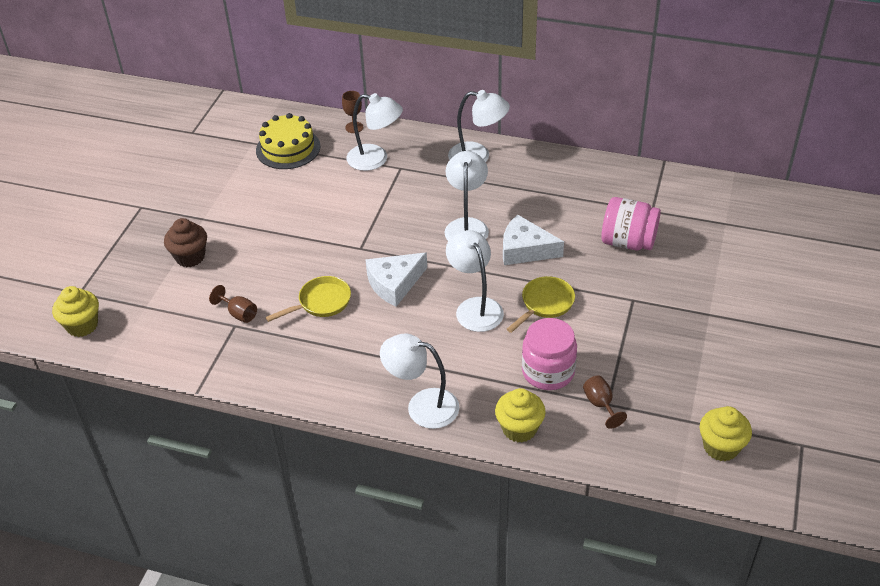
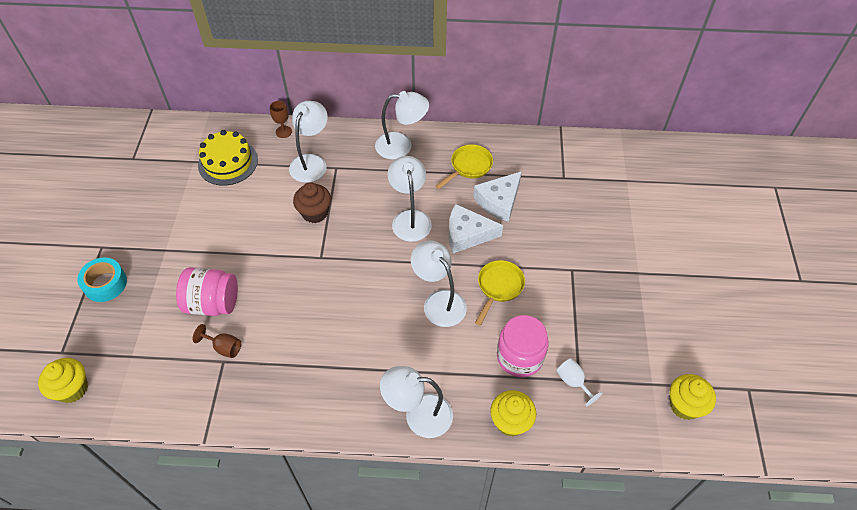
camera: 15 degrees left, 10 degrees up
(136, 240) = (105, 284): none -> turquoise tape
(190, 257) = (162, 294): brown cupcake -> brown cupcake (315, 213)
(321, 303) = (298, 322): yellow pan -> yellow pan (469, 167)
(375, 159) = (311, 162): white lamp -> white lamp turned 75 degrees counterclockwise
(394, 284) = (361, 289): white cheese -> white cheese (499, 201)
(600, 404) = (573, 382): brown goblet -> white goblet
(628, 242) = (552, 212): pink jar -> pink jar (213, 303)

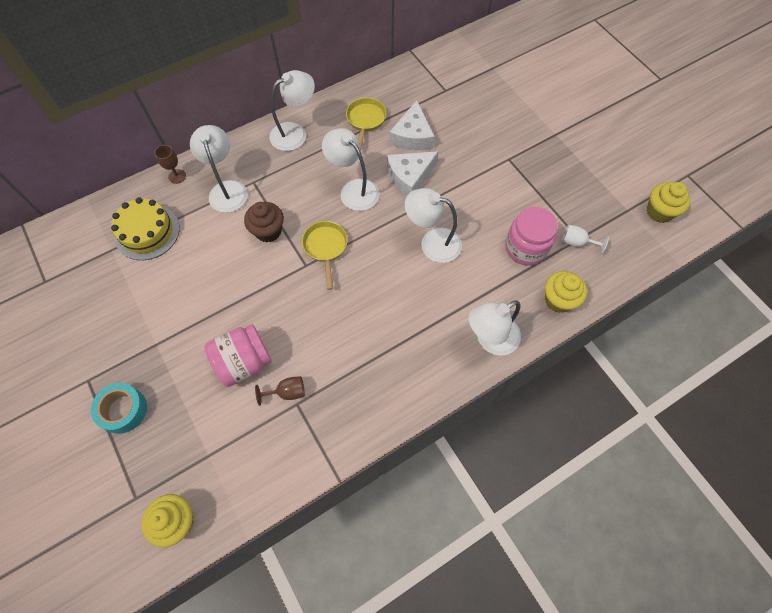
camera: 35 degrees left, 10 degrees up
(499, 287) = (468, 204): yellow pan -> yellow pan (326, 248)

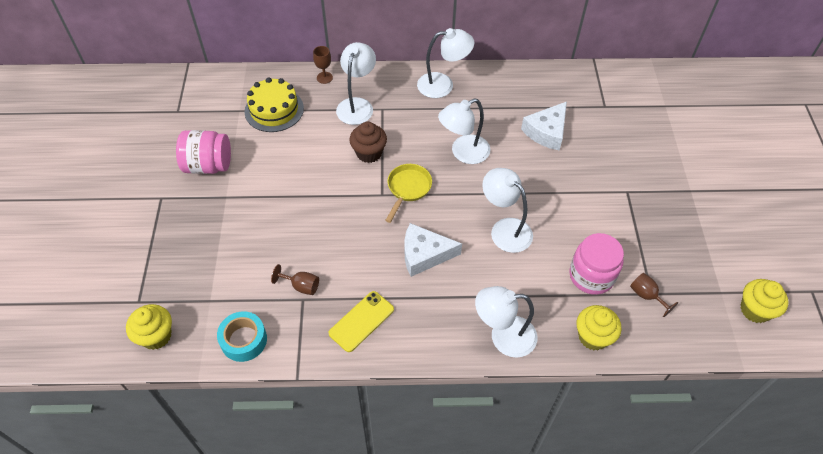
camera: 30 degrees right, 10 degrees down
(123, 410) = (171, 233): turquoise tape -> turquoise tape (244, 340)
(244, 362) = (283, 245): pink jar -> pink jar (208, 165)
(353, 189) = (463, 153): white lamp -> white lamp turned 105 degrees counterclockwise
(363, 394) = (361, 321): none -> yellow phone
(365, 121) = (512, 101): yellow pan -> none
(409, 176) = (521, 164): white cheese -> white cheese (424, 254)
(577, 242) = (646, 296): white goblet -> brown goblet

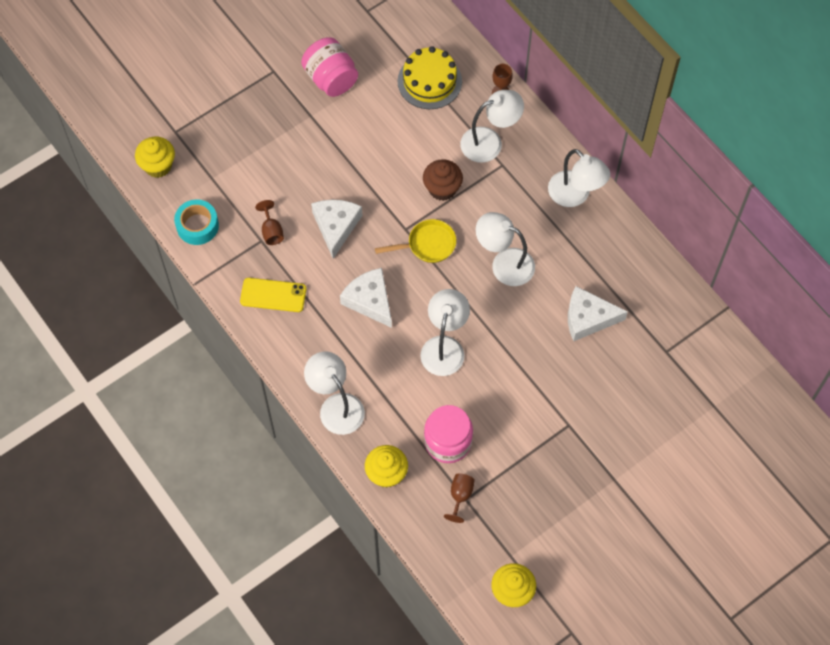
camera: 55 degrees right, 10 degrees up
(338, 238) = (336, 226): none -> white cheese

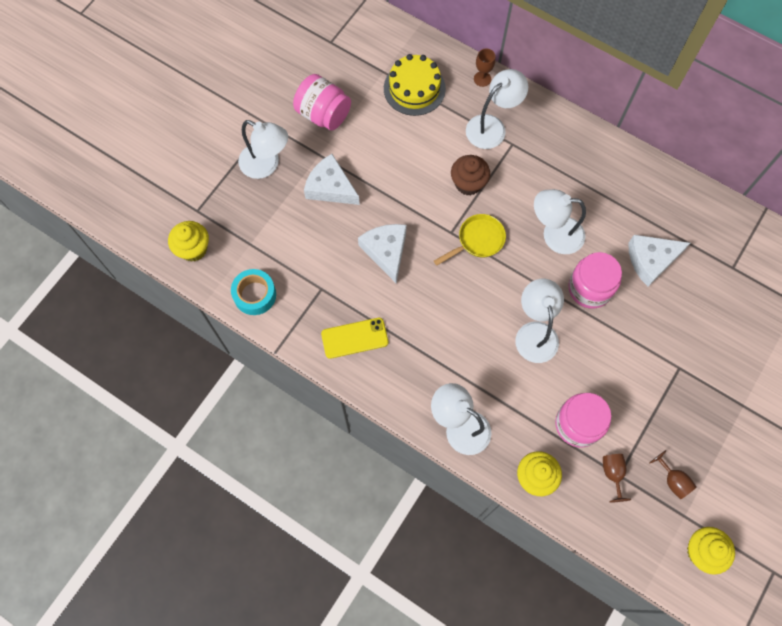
camera: 20 degrees left, 5 degrees up
(271, 231) = (327, 276): brown goblet -> brown goblet (673, 480)
(369, 300) = (447, 312): white cheese -> white cheese (330, 187)
(516, 324) = (590, 288): none -> pink jar
(575, 195) = (589, 151): white lamp -> white lamp (266, 165)

